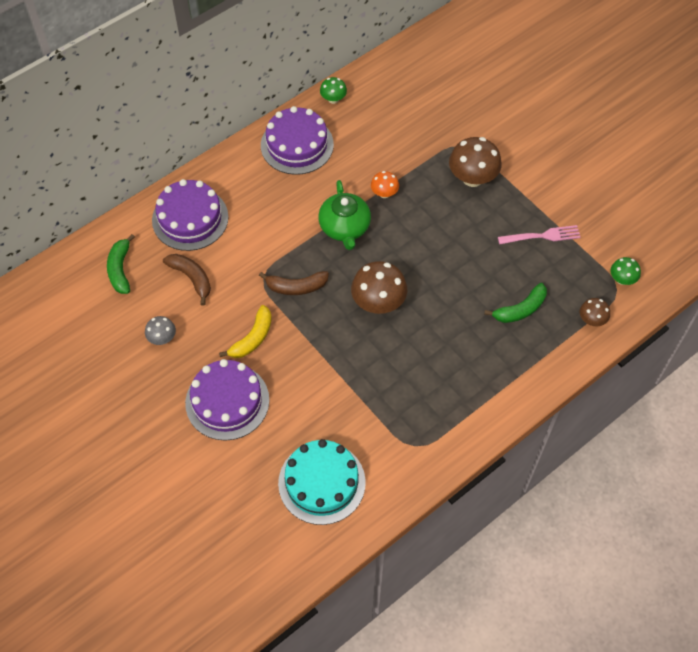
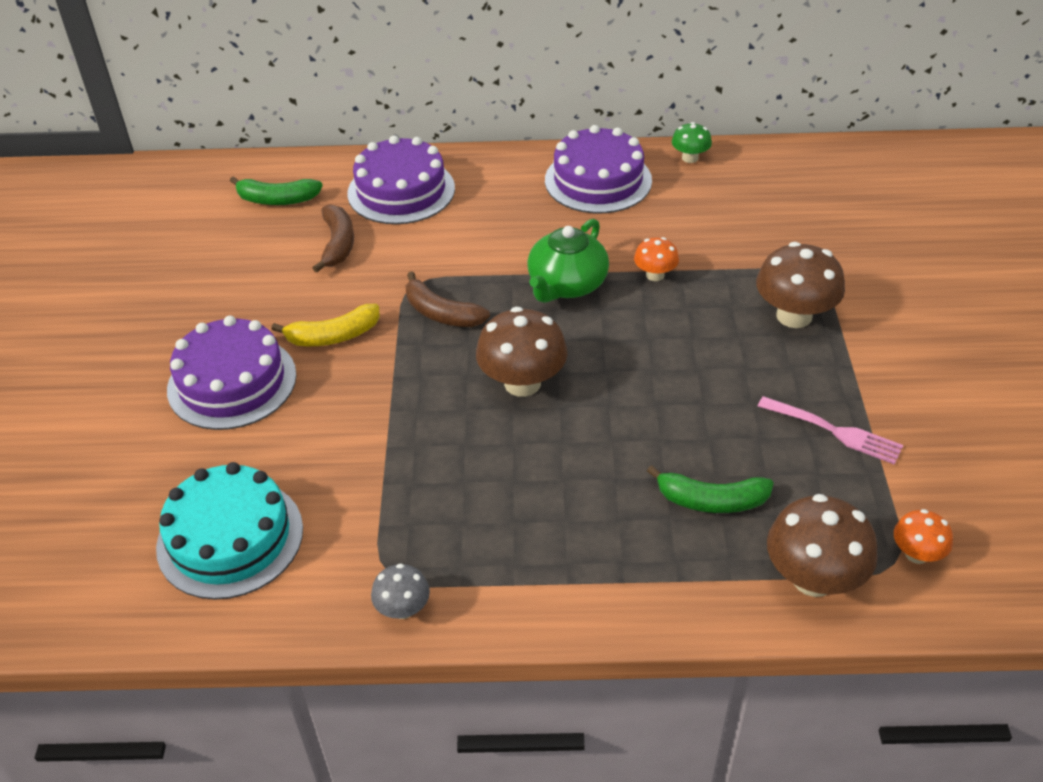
camera: 40 degrees right, 15 degrees down
(120, 269) = (277, 200): green banana -> green banana turned 120 degrees counterclockwise
(162, 338) = (241, 282): grey mushroom -> grey mushroom (403, 608)
(592, 320) = (813, 578): brown mushroom -> brown mushroom, size x1.84
(622, 279) = (916, 554): green mushroom -> orange mushroom

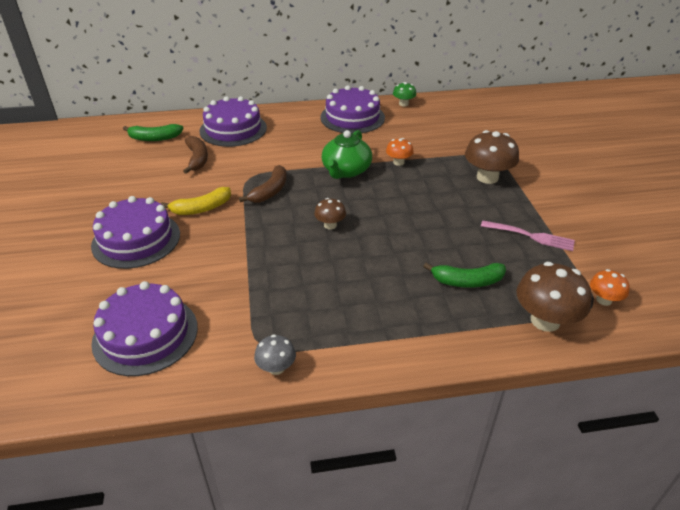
camera: 10 degrees left, 5 degrees down
(230, 538) = (145, 334): turquoise cake -> purple cake
(441, 313) = (270, 191): brown banana -> brown banana turned 90 degrees counterclockwise
(522, 383) = (330, 225): brown mushroom -> brown mushroom, size x0.54

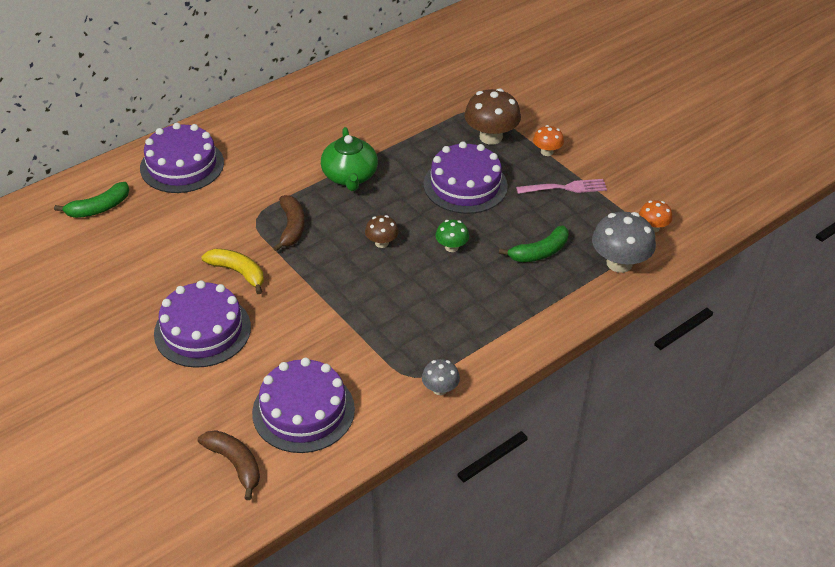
camera: 30 degrees left, 5 degrees up
(197, 159) = (177, 217): brown banana -> brown banana (235, 464)
(202, 208) = (238, 272): yellow banana -> yellow banana turned 90 degrees counterclockwise
(352, 117) = (304, 106): purple cake -> purple cake (465, 185)
(398, 162) = (395, 148): orange mushroom -> orange mushroom (547, 152)
(403, 104) = (346, 69): green mushroom -> green mushroom (451, 247)
(545, 320) = (619, 263): brown mushroom -> grey mushroom

